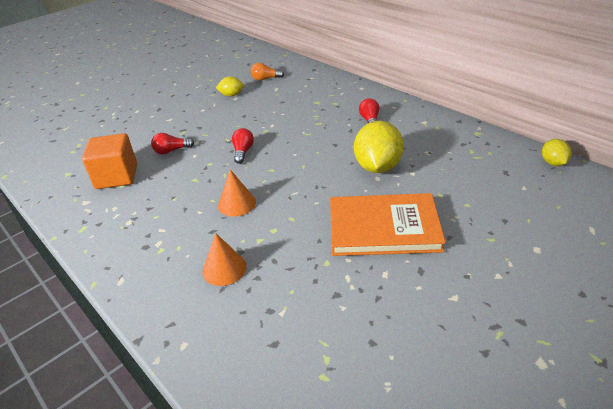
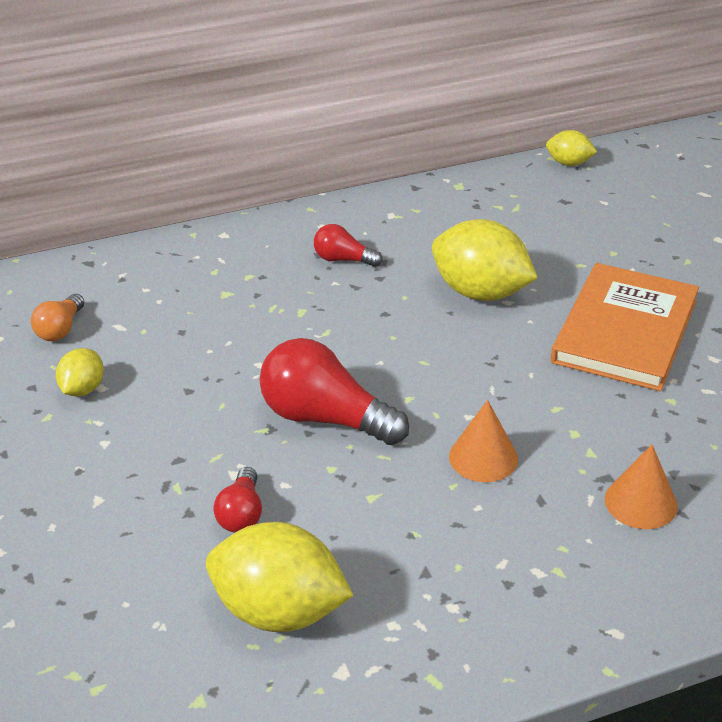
camera: 70 degrees left, 0 degrees up
(117, 177) = (279, 611): orange cube -> yellow lemon
(243, 152) = (325, 418): red light bulb -> red light bulb, size x1.90

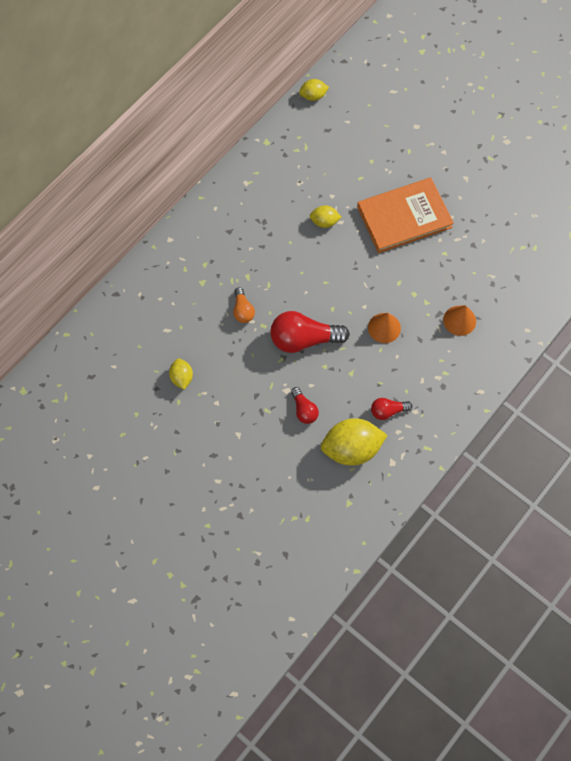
camera: 30 degrees left, 30 degrees up
(60, 329) = (140, 346): orange light bulb -> orange light bulb (243, 310)
(343, 259) = (244, 229): red light bulb -> red light bulb (388, 411)
(480, 293) = (324, 222): yellow lemon -> yellow lemon, size x0.52
(625, 331) = (404, 217): orange book -> orange book turned 75 degrees clockwise

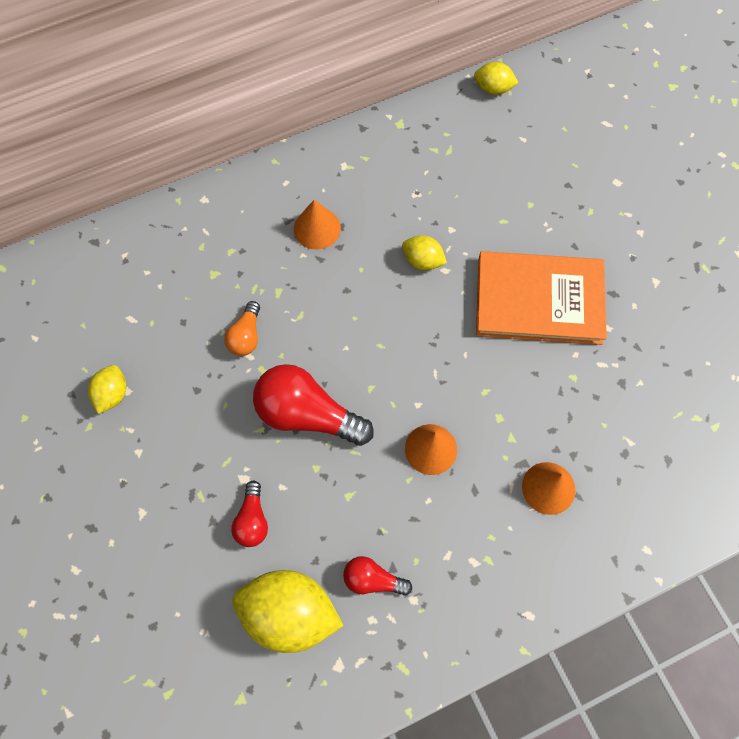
camera: 25 degrees right, 0 degrees up
(250, 228) = (317, 228): none -> orange cone

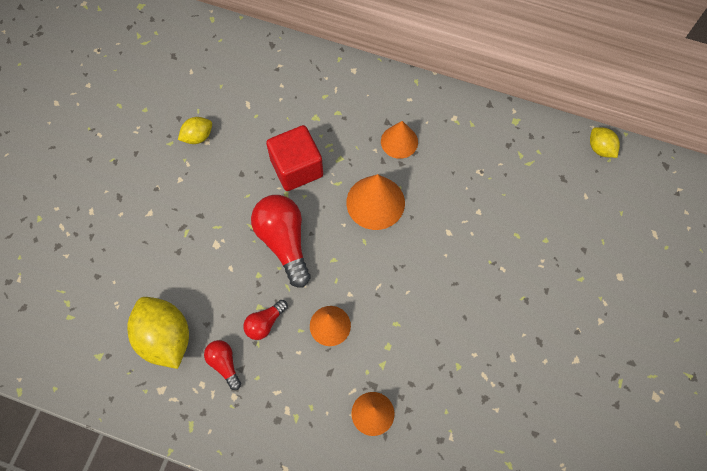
camera: 45 degrees right, 0 degrees up
(246, 336) = (296, 168): orange light bulb -> red cube
(252, 520) = (198, 270): red light bulb -> red light bulb (265, 323)
(353, 302) = (375, 202): none -> orange cone
(422, 261) = (441, 215): yellow lemon -> none
(539, 300) = (486, 302): orange book -> none

